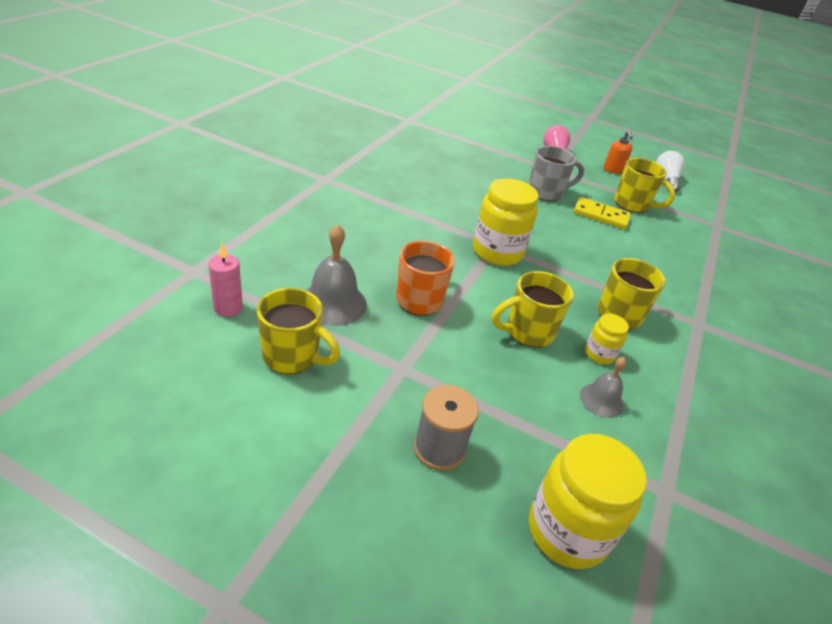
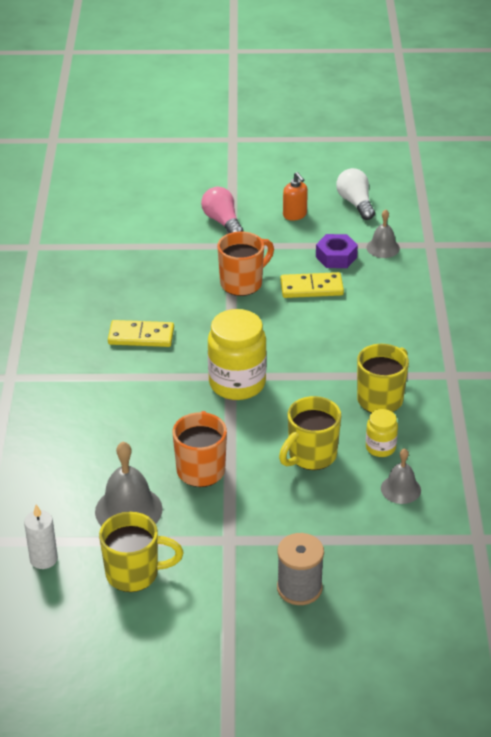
camera: 20 degrees left, 0 degrees up
(228, 308) = (43, 559): pink candle -> white candle
(443, 193) = (141, 336): none -> yellow domino
(546, 192) = (242, 283): grey mug -> orange mug
(567, 531) = (421, 600): yellow jar -> none
(632, 205) = (336, 257): yellow mug -> purple nut
(675, 213) = (383, 248): none -> grey bell

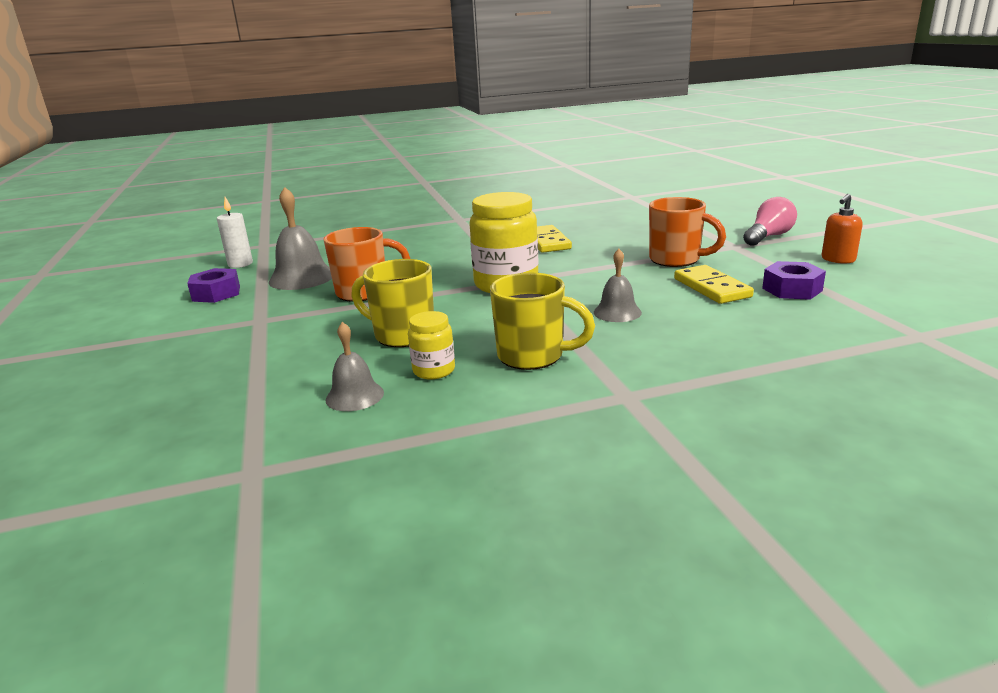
camera: 75 degrees right, 15 degrees down
(134, 573) = (216, 293): yellow mug -> purple nut
(299, 588) = (177, 364): grey spool -> none
(355, 203) = (924, 281): white light bulb -> none
(383, 248) = (857, 309): grey bell -> grey bell (617, 312)

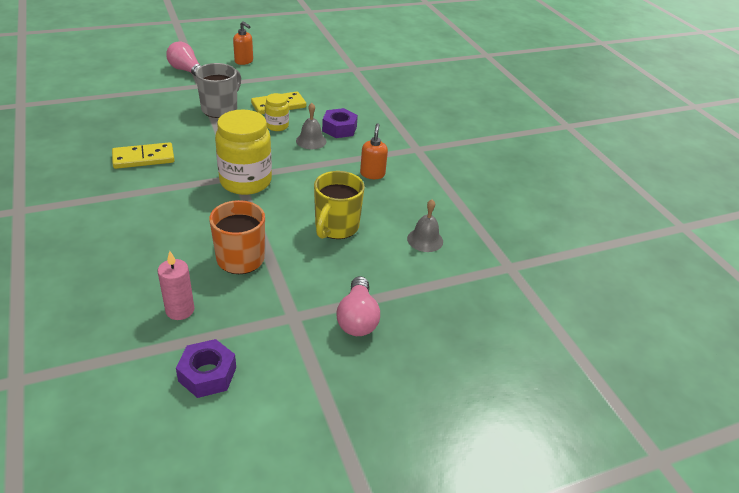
camera: 100 degrees left, 15 degrees up
(231, 351) = (357, 318): none -> pink light bulb
(240, 264) = (98, 383): white candle -> none
(302, 278) = (180, 310): grey bell -> pink candle
(434, 370) = (391, 210): yellow jar -> yellow jar (277, 126)
(533, 356) = (372, 174): yellow mug -> orange soap dispenser
(676, 260) = (220, 109): orange mug -> grey mug
(792, 289) = (288, 84): purple nut -> purple nut (339, 128)

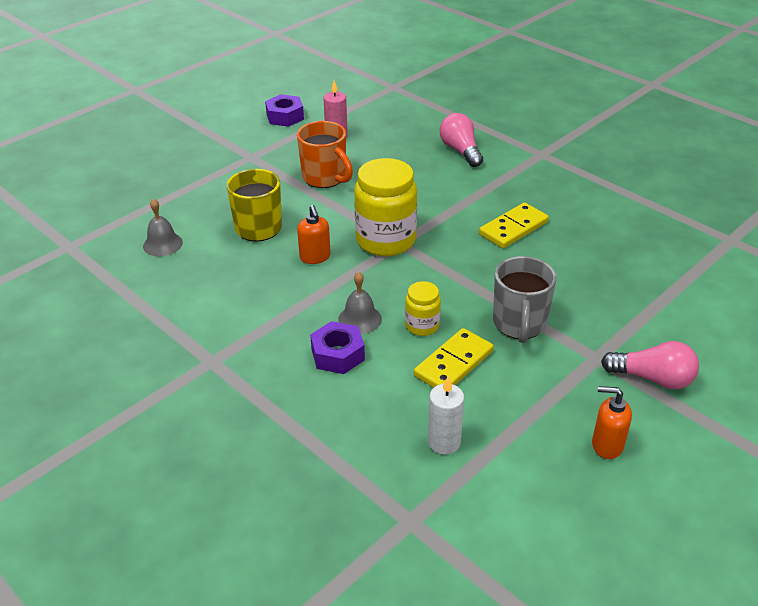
camera: 160 degrees right, 0 degrees up
(316, 83) = (444, 442): none -> white candle
(357, 318) = (200, 169): pink light bulb -> pink light bulb (460, 151)
(372, 174) = (253, 299): orange soap dispenser -> orange soap dispenser (315, 257)

